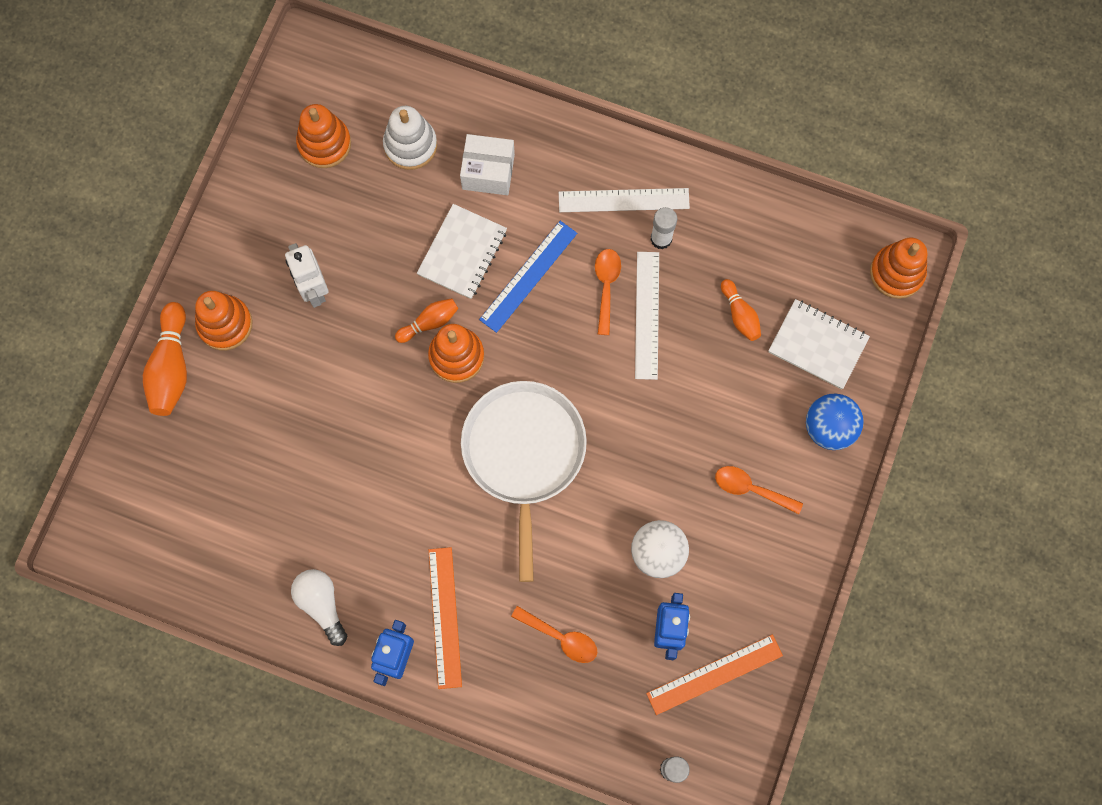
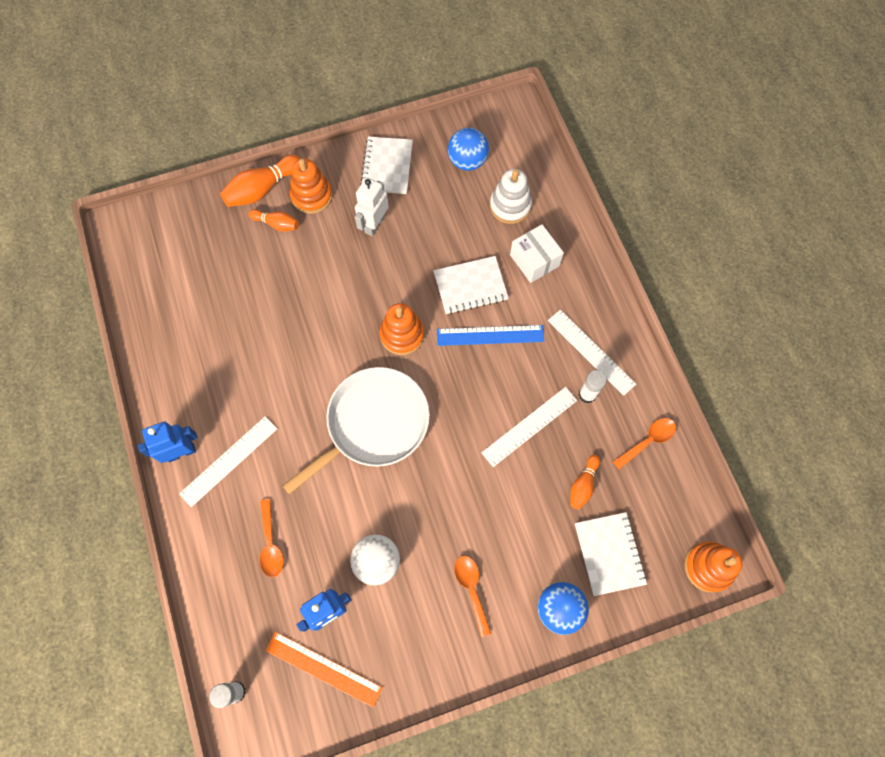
camera: 50 degrees right, 5 degrees down
(259, 225) = (387, 167): none -> white notebook
(321, 604) = (181, 382): white light bulb -> none
(324, 144) = (467, 161): orange stacking toy -> blue ball
(429, 323) = (409, 303): orange bowling pin -> orange bowling pin (276, 224)
(445, 617) = (229, 461): orange ruler -> white ruler
(606, 286) = (525, 386): orange spoon -> orange spoon (648, 441)

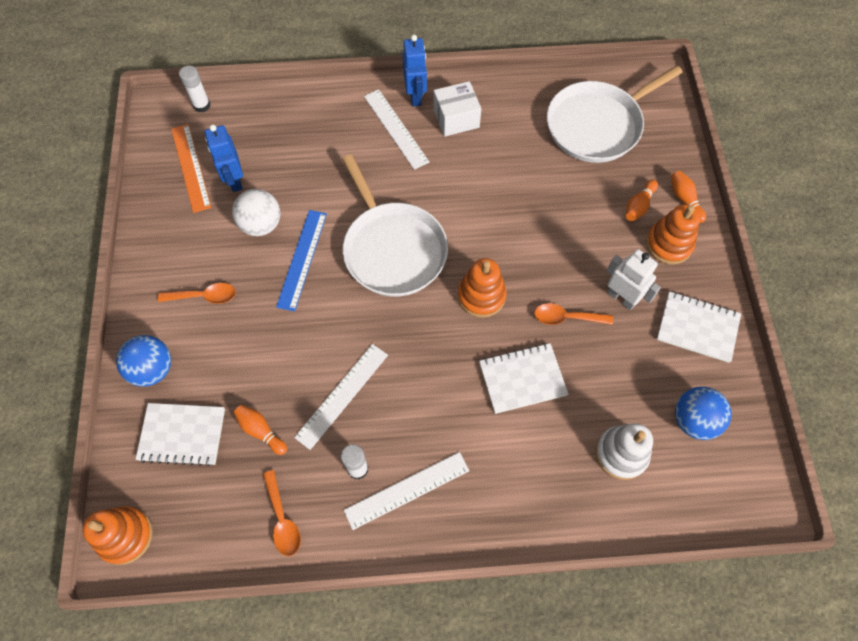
camera: 105 degrees right, 5 degrees down
(189, 271) = (597, 125): none -> white pan
(262, 189) = (684, 200): orange bowling pin -> orange bowling pin, size x0.59
(271, 544) = (309, 147): orange spoon -> orange spoon (566, 317)
(323, 668) = (190, 167): orange ruler -> orange ruler turned 60 degrees counterclockwise
(470, 286) = (522, 379): white notebook -> white notebook turned 75 degrees clockwise
(490, 335) = (457, 384): blue ruler -> blue ruler (302, 259)
(529, 426) = (342, 395): white ruler -> white ruler turned 60 degrees clockwise
(534, 260) = (540, 460): white box -> white box (456, 118)

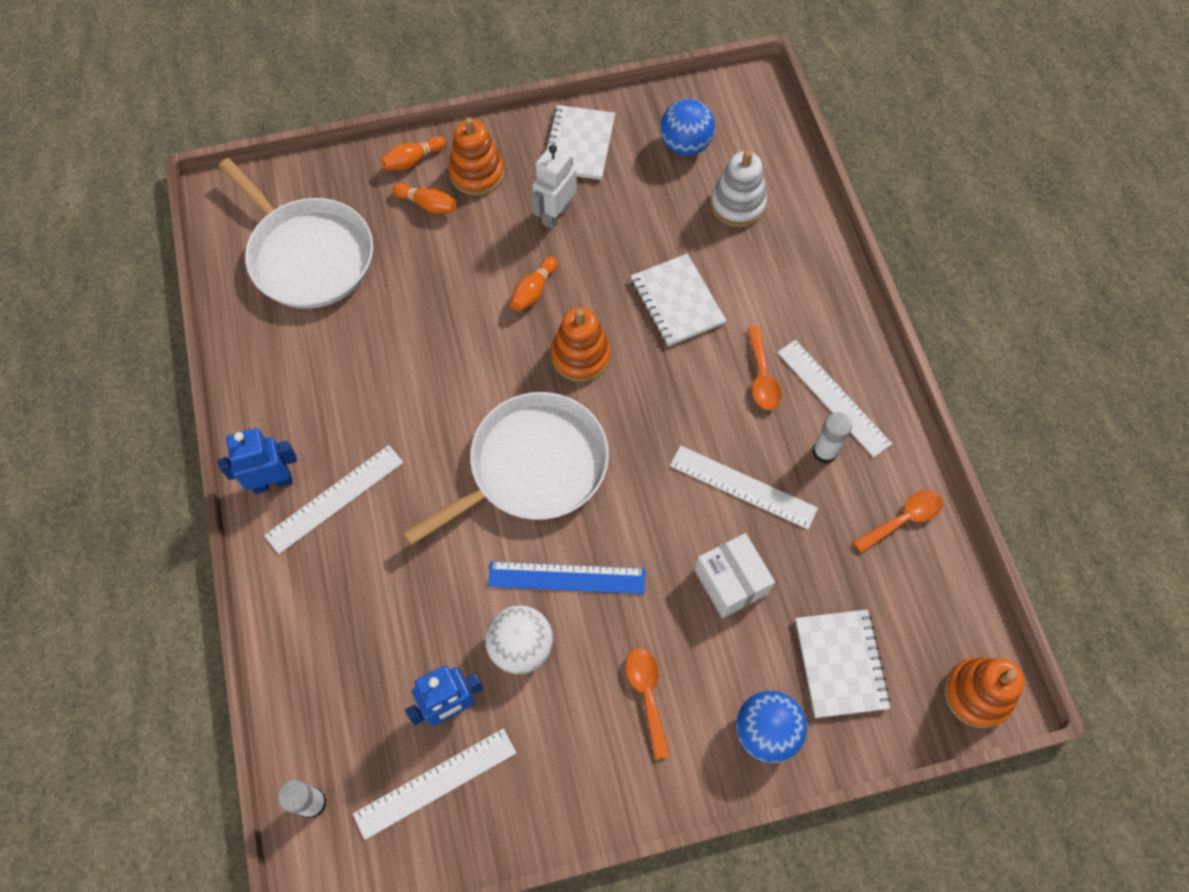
camera: 100 degrees left, 0 degrees up
(190, 167) = (435, 783): orange ruler -> white ruler
(261, 431) = (810, 570): orange bowling pin -> orange bowling pin (533, 291)
(456, 118) = (310, 423): white box -> white box (731, 582)
(566, 317) = (591, 266): orange spoon -> orange spoon (762, 376)

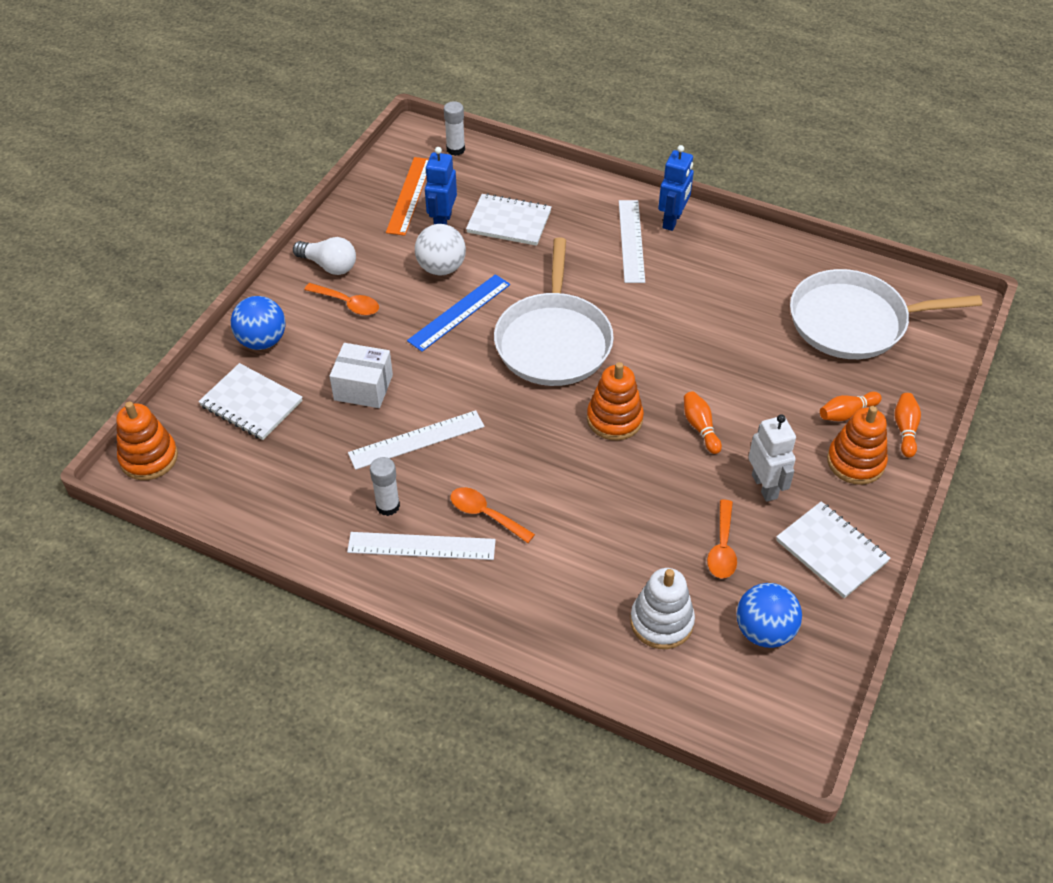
camera: 130 degrees right, 15 degrees down
(435, 783) = (409, 195): white ruler -> orange ruler
(613, 767) = (329, 265): none -> white light bulb
(677, 302) = (604, 508): white notebook -> white notebook (509, 222)
(903, 519) = (290, 512): orange spoon -> orange spoon (722, 548)

